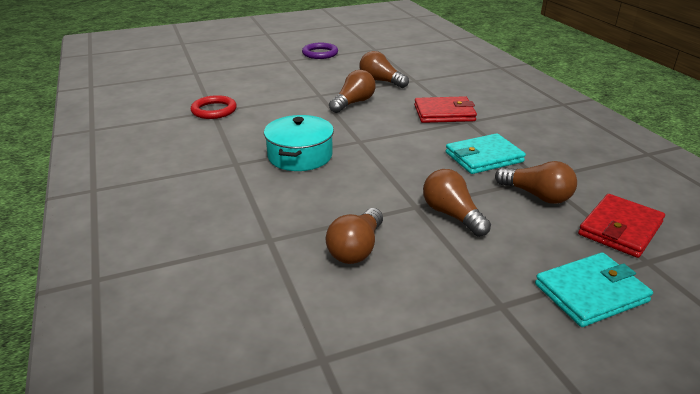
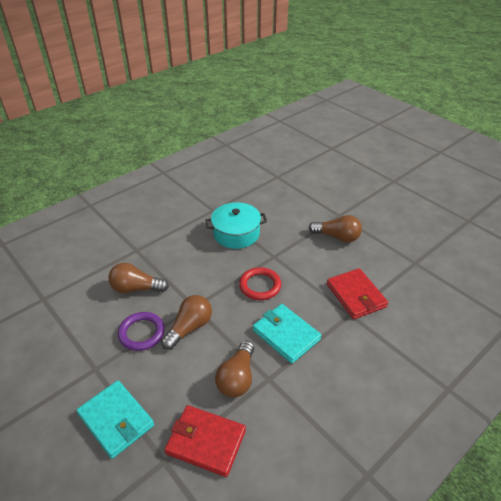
camera: 70 degrees right, 10 degrees up
(214, 110) = (278, 177): red ring -> red ring (260, 285)
(320, 53) = (424, 192): purple ring -> purple ring (141, 333)
(381, 81) = (394, 242): brown light bulb -> none

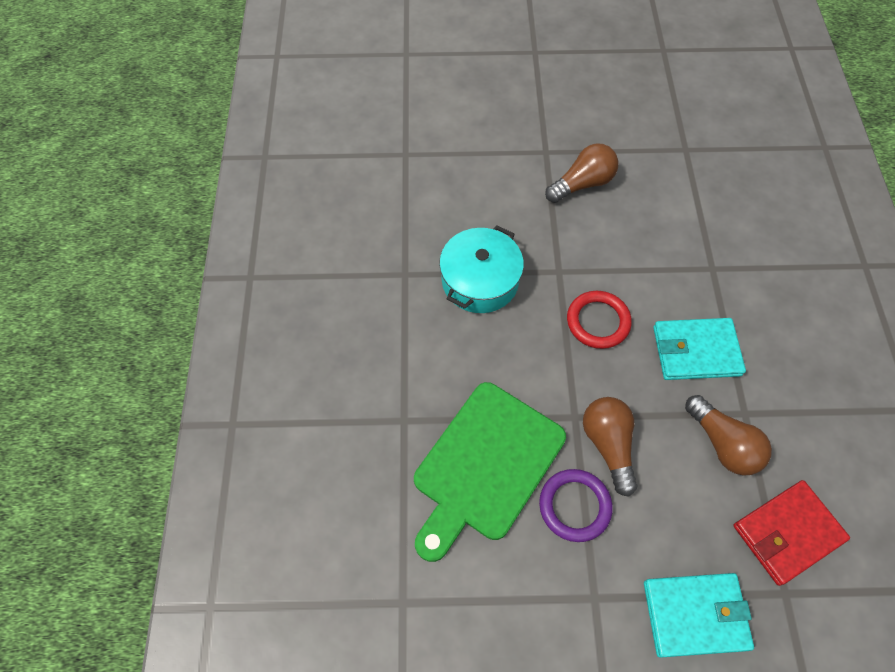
camera: 50 degrees left, 20 degrees up
(136, 288) = (485, 465): brown light bulb -> green cutting board
(356, 295) = (690, 241): red wallet -> none

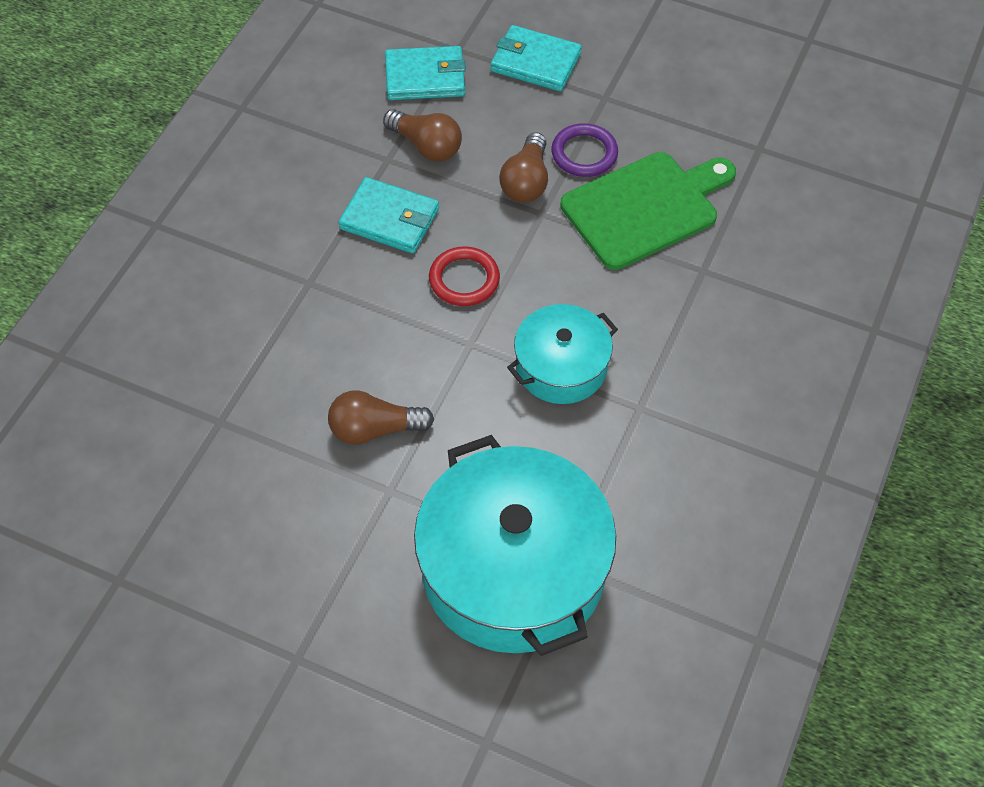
camera: 155 degrees left, 5 degrees down
(438, 138) = (513, 570): none -> turquoise pot
(723, 444) = (426, 146): brown light bulb -> brown light bulb turned 135 degrees clockwise
(787, 533) = (425, 77): red wallet -> turquoise wallet

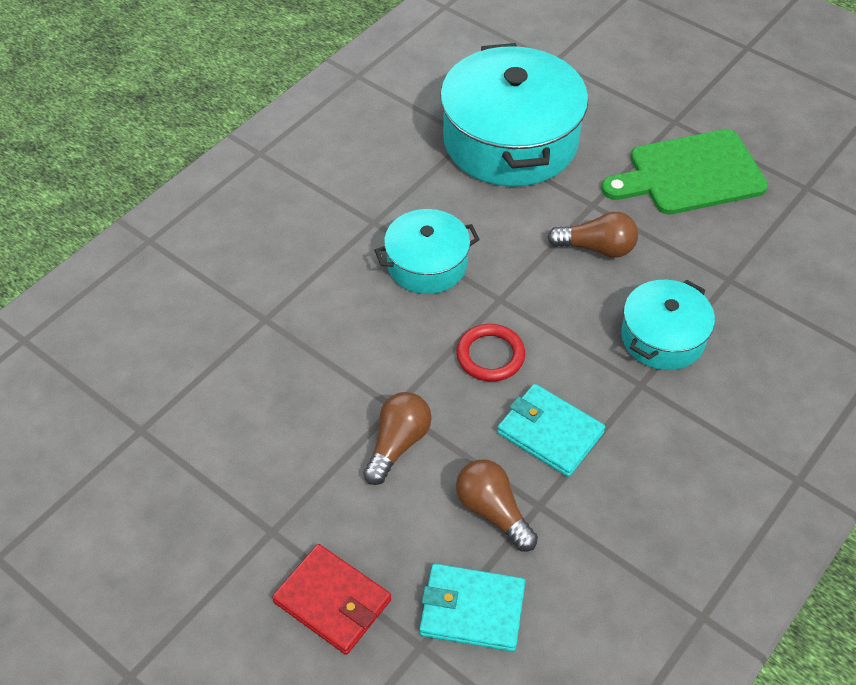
camera: 165 degrees left, 5 degrees down
(290, 335) = (663, 337): none -> turquoise pot
(535, 62) = (333, 601): turquoise wallet -> red wallet
(584, 153) = (325, 464): purple ring -> none
(645, 208) = (290, 389): green cutting board -> green cutting board (690, 174)

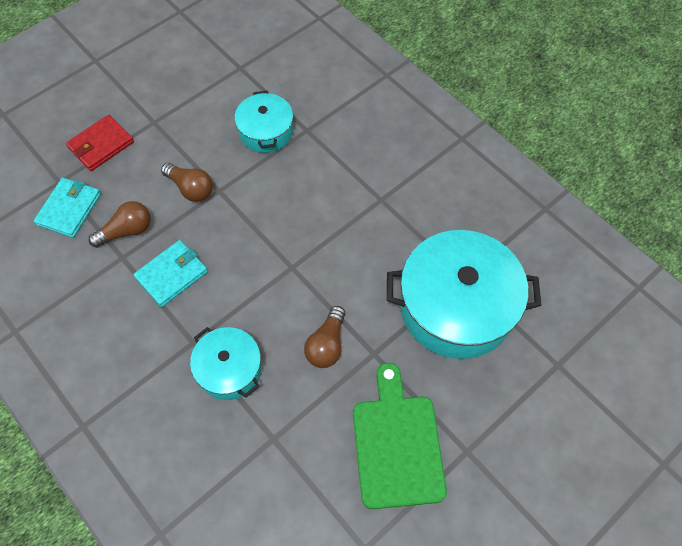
camera: 100 degrees right, 10 degrees up
(427, 264) = (334, 226): turquoise pot -> turquoise pot (266, 131)
(490, 355) = (244, 251): red ring -> none

